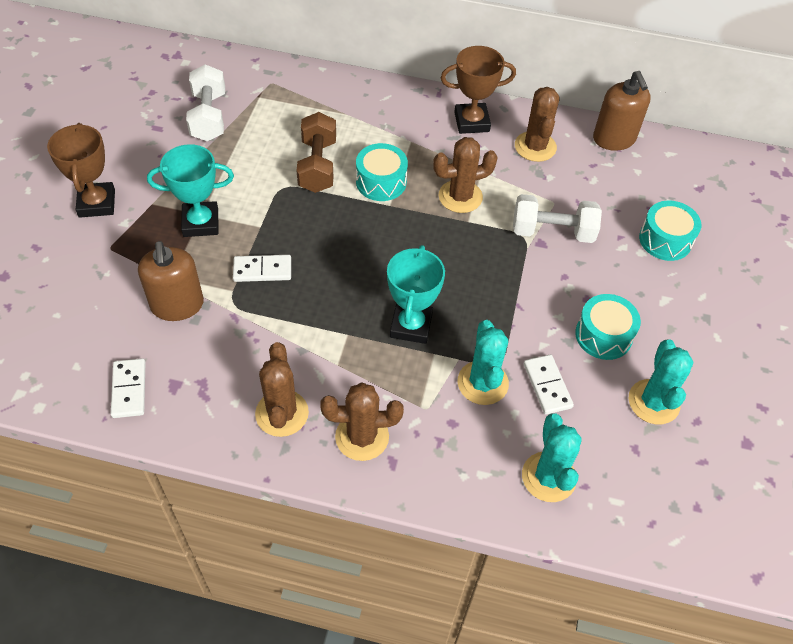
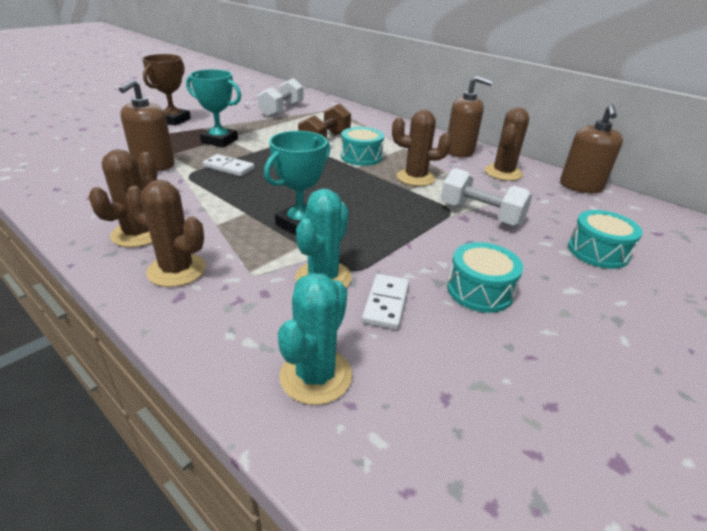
camera: 30 degrees right, 20 degrees down
(129, 389) = (64, 187): white domino -> none
(471, 122) = (459, 151): brown trophy -> brown soap dispenser
(653, 402) = (501, 364): turquoise cactus -> none

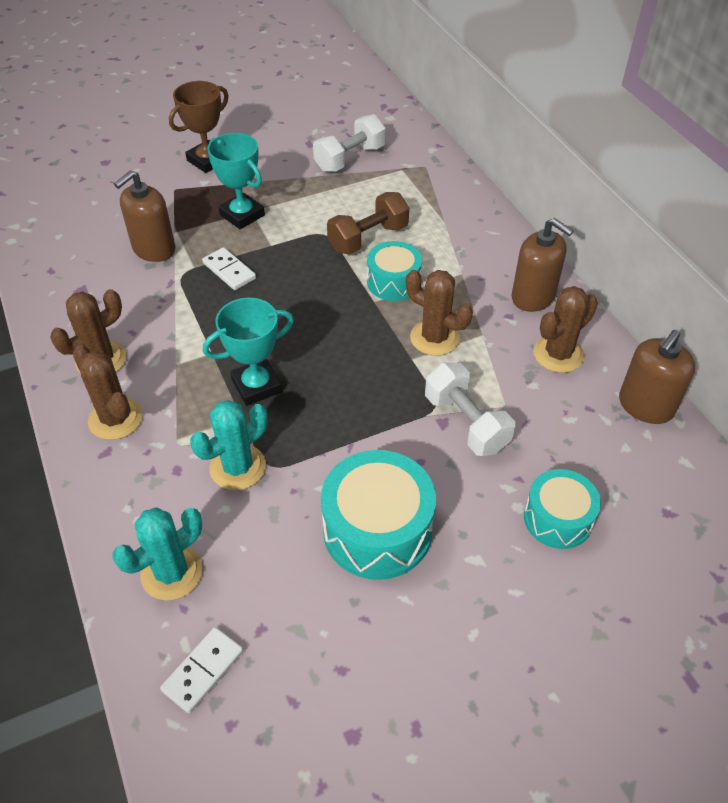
camera: 25 degrees right, 15 degrees up
(386, 303) = (276, 517): white domino -> white domino (203, 671)
(480, 290) = (377, 530): turquoise drum -> turquoise drum, size x1.59

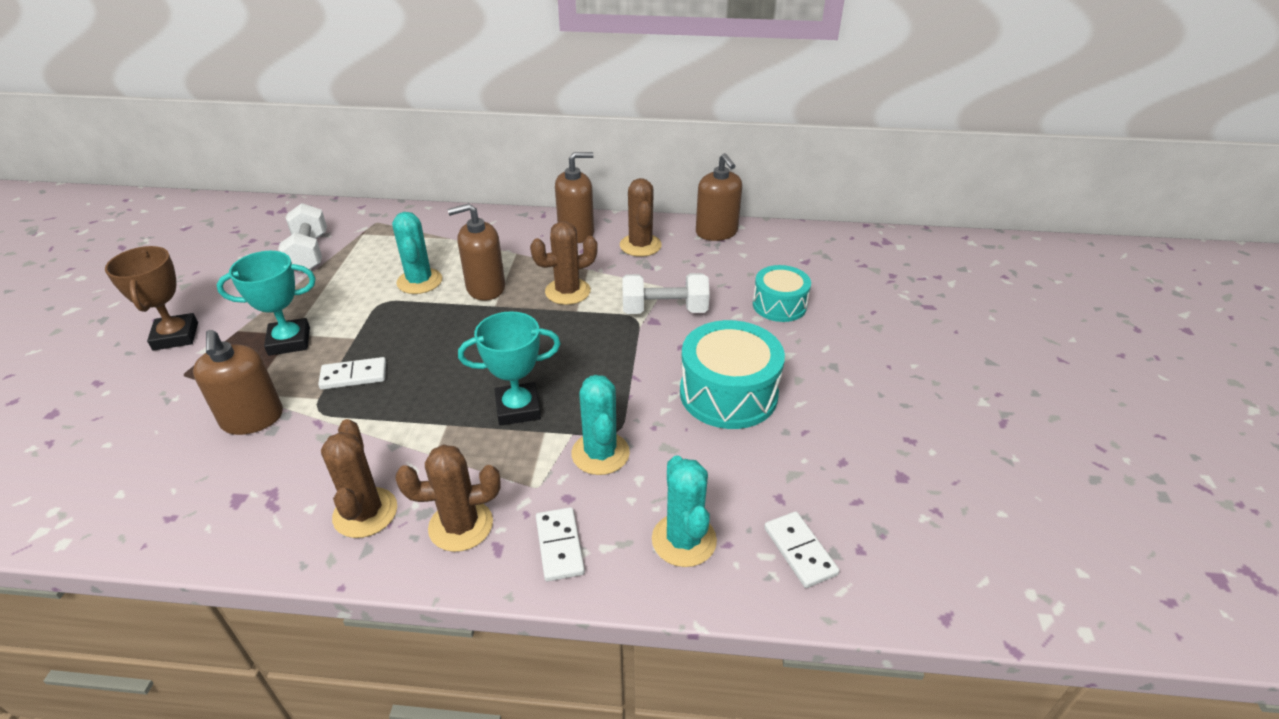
camera: 60 degrees left, 10 degrees down
(125, 489) = (559, 546): none -> white domino
(256, 386) = (518, 408): turquoise trophy -> turquoise trophy turned 75 degrees clockwise
(368, 238) = (419, 281): brown dumbbell -> turquoise cactus
(393, 282) = (485, 288): turquoise drum -> brown soap dispenser

